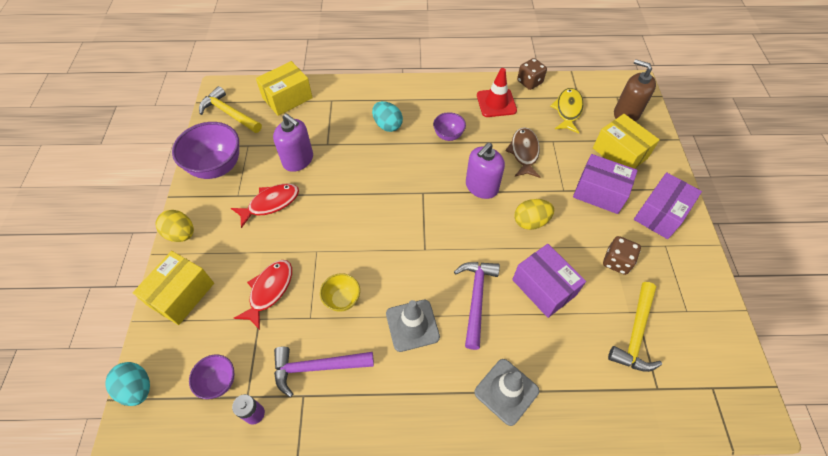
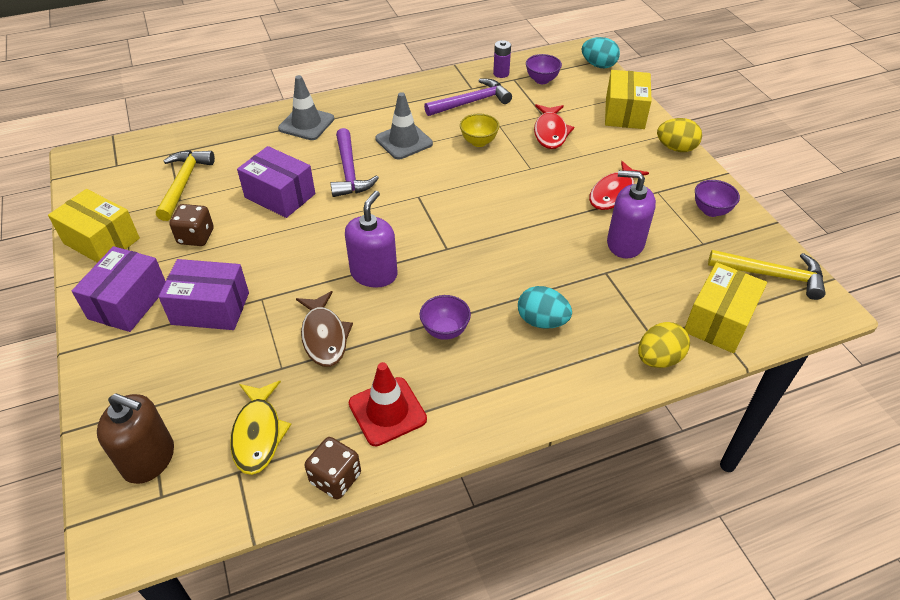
camera: 160 degrees right, 10 degrees down
(217, 167) = (711, 211): purple bowl -> purple bowl, size x0.53
(530, 222) = (302, 251): yellow egg -> yellow egg (658, 358)
(619, 153) = (173, 376): yellow box -> yellow box (101, 241)

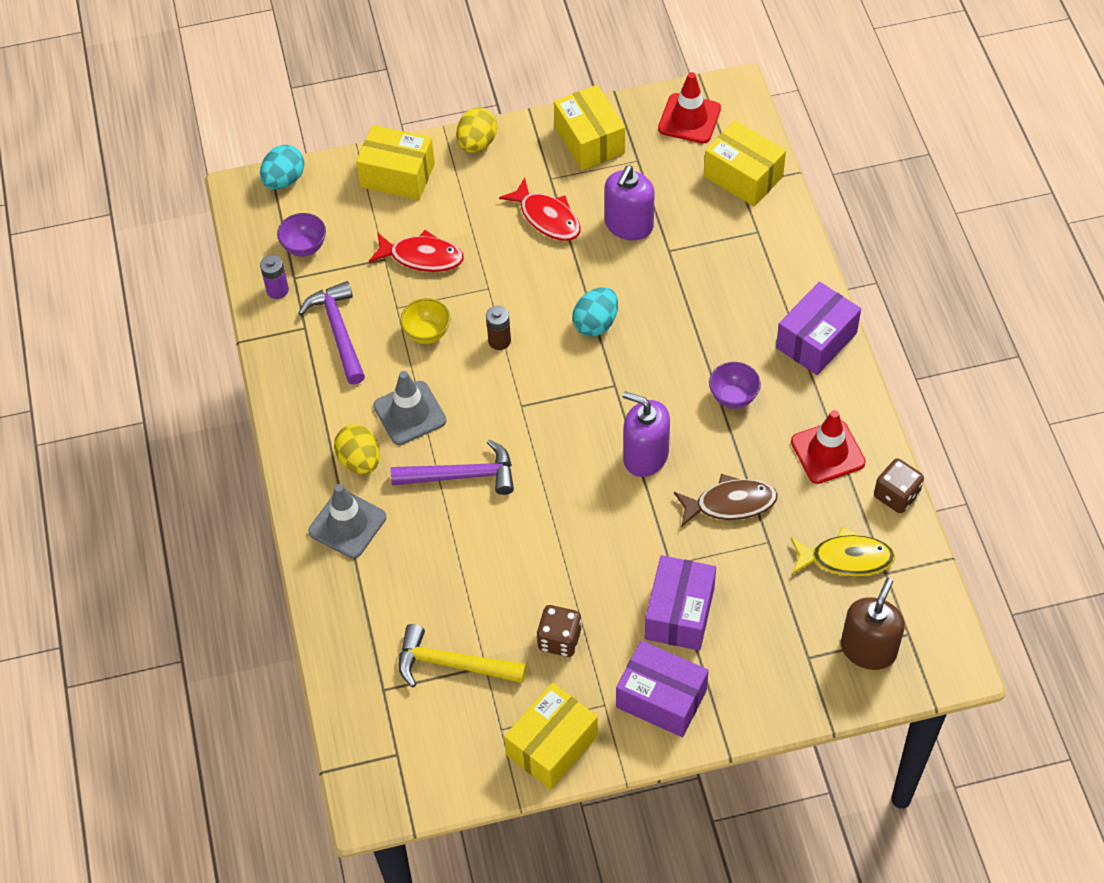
camera: 80 degrees left, 10 degrees up
(280, 196) = (496, 552): purple box -> purple box (816, 340)
(479, 179) = (499, 341): none -> brown battery
(542, 321) = (729, 315): turquoise egg -> turquoise egg (596, 323)
(658, 358) = (784, 233): yellow egg -> yellow egg (360, 461)
(711, 211) = (589, 140): purple bowl -> yellow box
(772, 275) = (689, 119): yellow hammer -> red traffic cone

